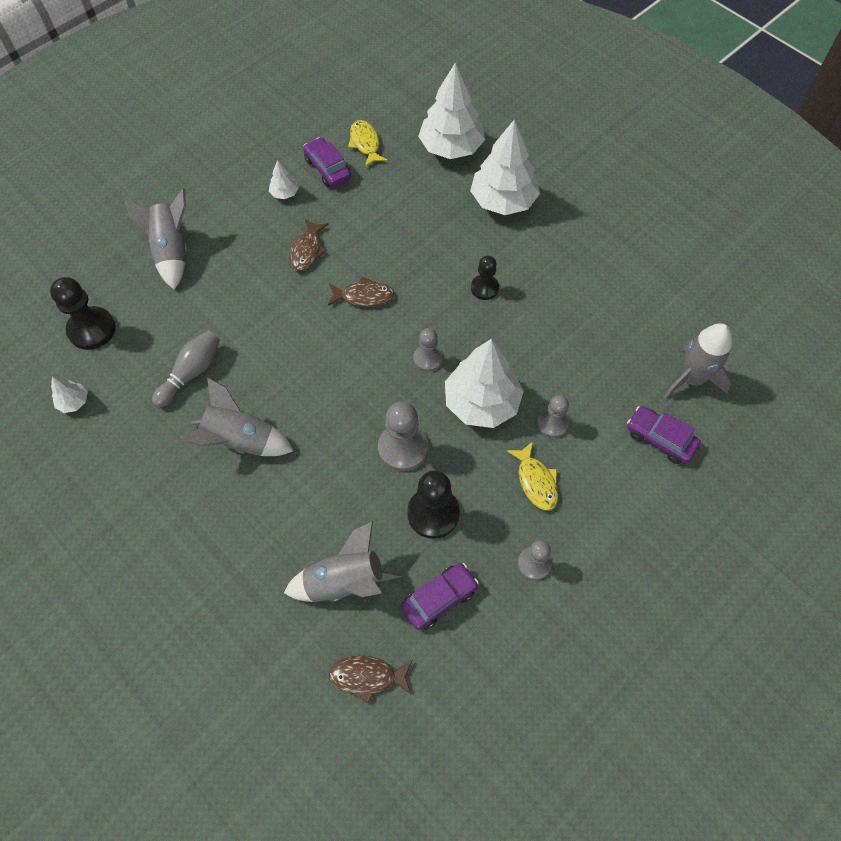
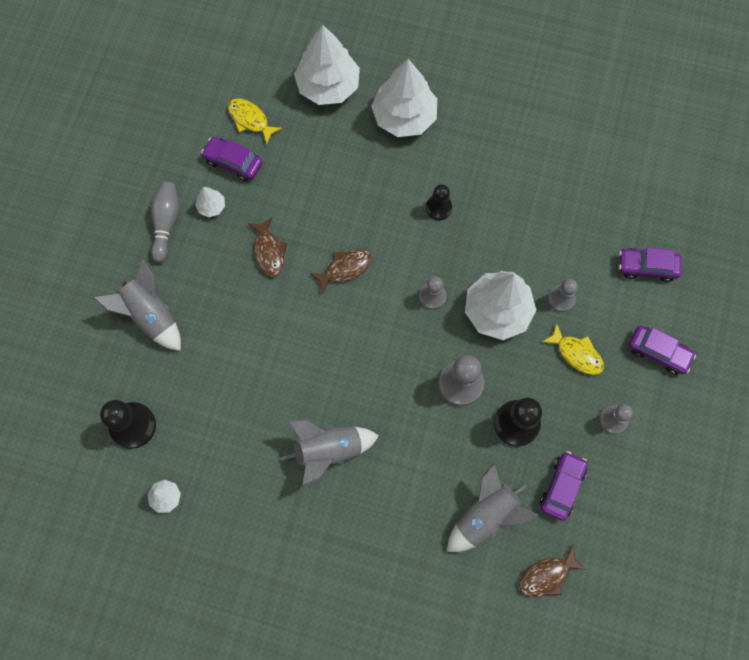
camera: 30 degrees left, 10 degrees up
(191, 373) = (247, 416): grey bowling pin -> grey bowling pin (166, 223)
(623, 525) = (658, 352): none -> purple car
(691, 378) = (642, 202): grey rocket -> none

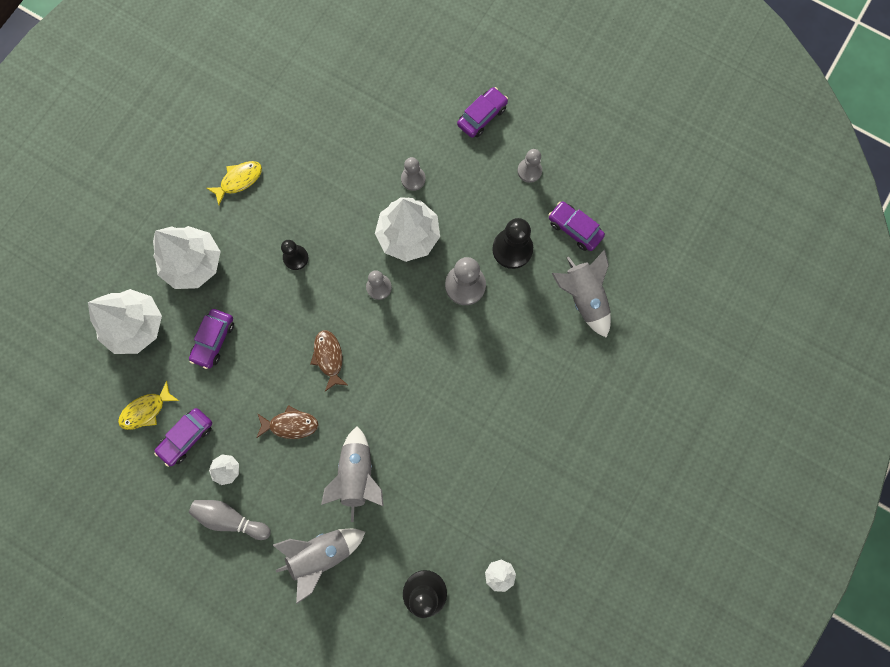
camera: 75 degrees left, 5 degrees up
(329, 450) = (495, 415): grey rocket -> grey rocket (357, 474)
(547, 575) = (643, 263): brown fish -> none
(576, 354) = (465, 181): yellow fish -> yellow fish (239, 180)
(646, 267) = (405, 100): purple car -> purple car (214, 340)

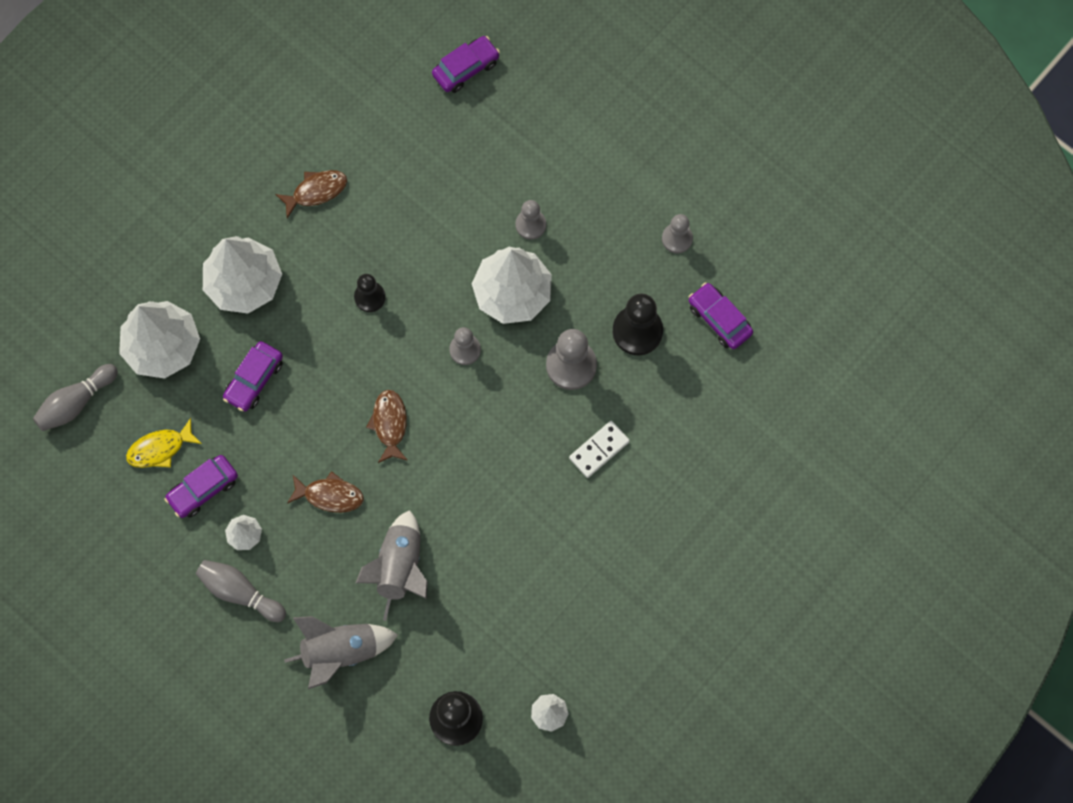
camera: 10 degrees right, 5 degrees down
(71, 384) = (76, 402): none -> grey bowling pin
(239, 180) = (316, 191): yellow fish -> brown fish
(482, 116) = (630, 161): purple car -> purple car (466, 68)
(500, 350) = (599, 450): none -> white domino
(583, 298) = (713, 405): grey rocket -> none

